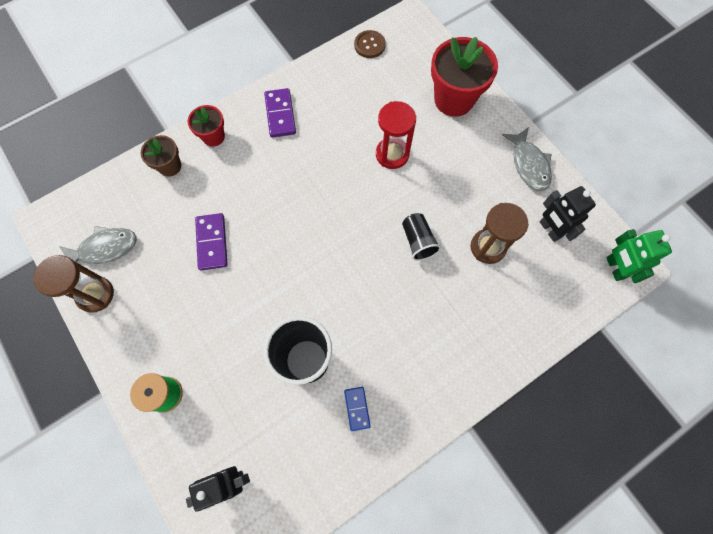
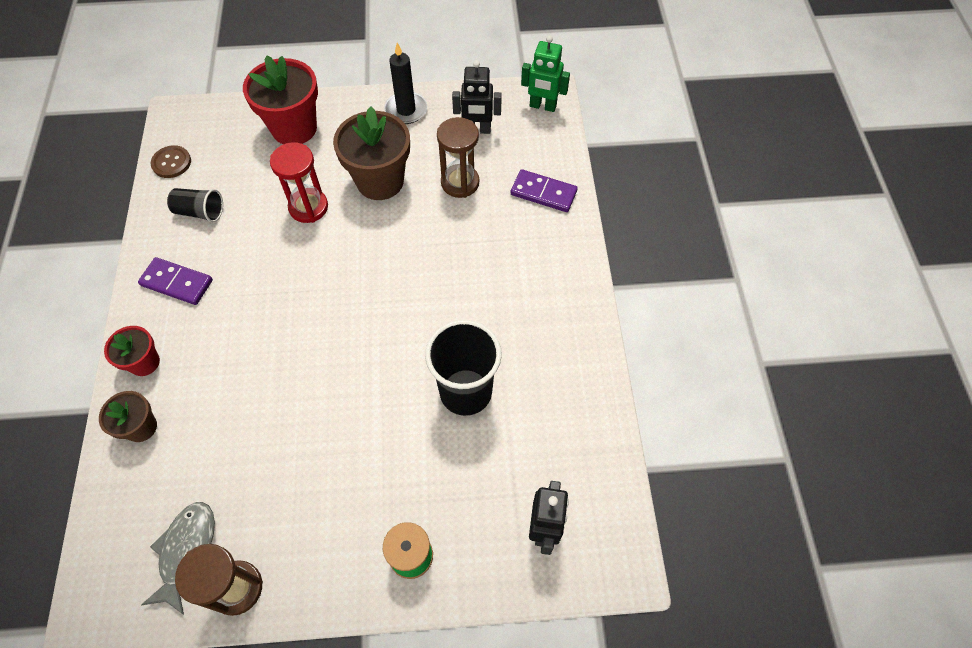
camera: 60 degrees left, 10 degrees down
(212, 242) = (272, 424): purple domino -> purple domino (543, 193)
(357, 408) = (541, 370): blue domino -> none
(418, 241) = (414, 233): black cup -> black cup (200, 212)
(448, 188) = (380, 181): none -> brown flower pot
(529, 164) = (406, 110): grey fish -> black candle

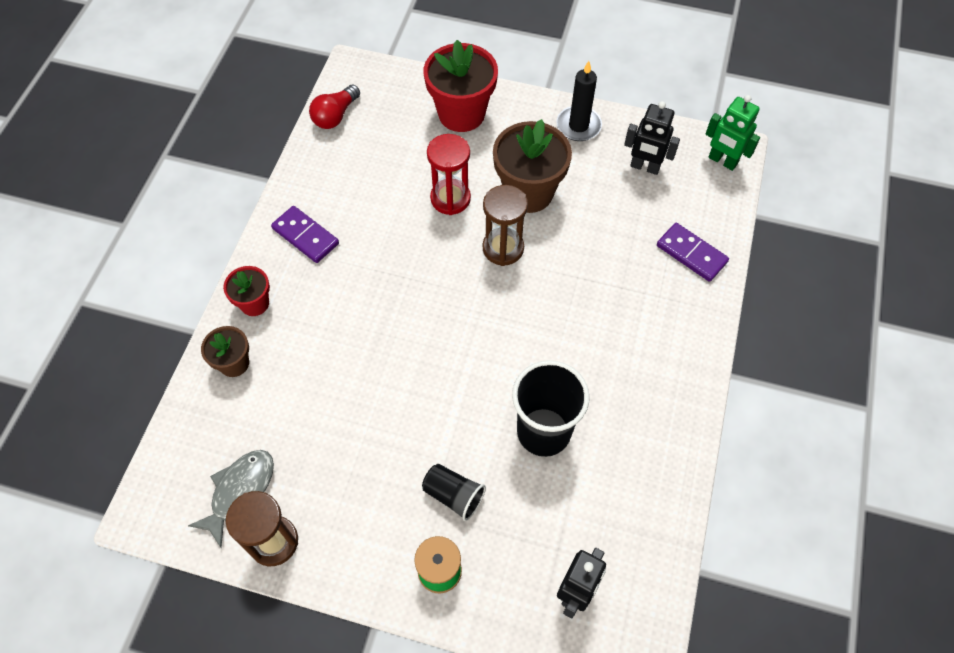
camera: 20 degrees right, 0 degrees up
(171, 163) = (335, 116): brown button -> red light bulb
(200, 212) = (347, 173): black cup -> black cup (453, 495)
(460, 183) = (608, 217): brown hourglass -> brown hourglass (503, 248)

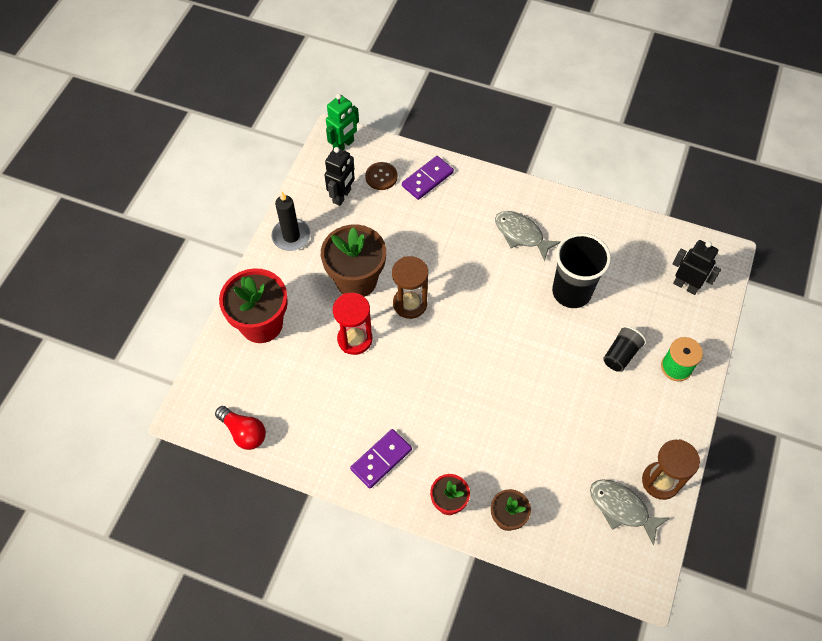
camera: 85 degrees left, 0 degrees up
(625, 367) = (521, 234): none -> grey fish
(683, 204) = (381, 177): none -> brown button

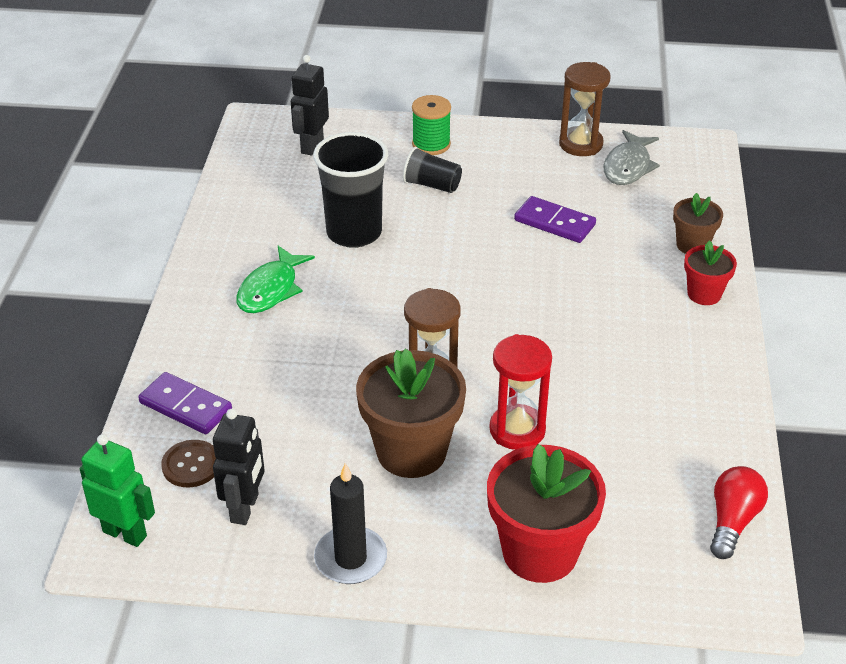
camera: 105 degrees left, 20 degrees down
(342, 196) = (245, 508): black robot -> black robot turned 90 degrees clockwise
(381, 459) = (685, 364): purple domino -> purple domino (554, 223)
(521, 234) = (271, 289): grey fish -> green fish

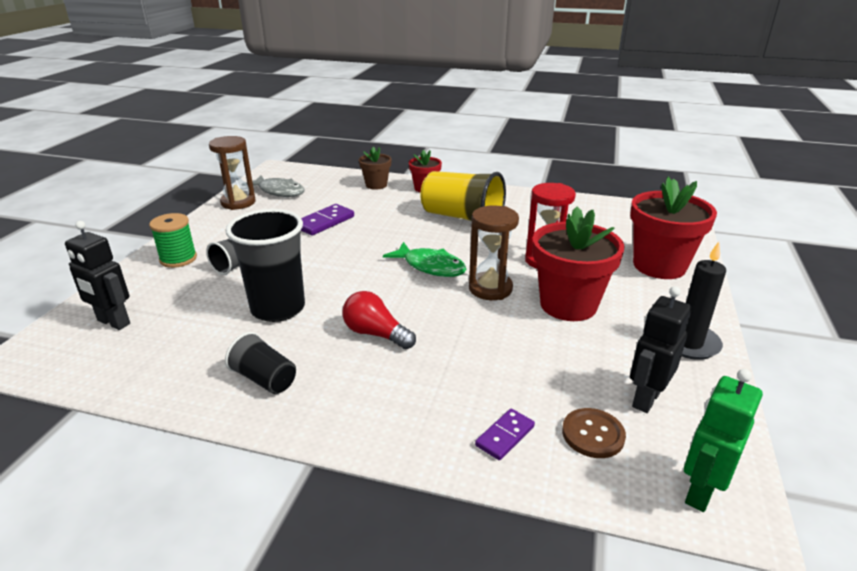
camera: 80 degrees left, 10 degrees down
(185, 406) = (505, 436): purple domino -> purple domino, size x0.64
(245, 252) = (265, 379): none -> black cup
(245, 508) = (646, 399): black robot -> black robot turned 75 degrees counterclockwise
(271, 289) = (337, 364): green fish -> green fish (430, 266)
(411, 451) = (568, 305): brown flower pot -> red flower pot
(618, 342) = (462, 218): none -> yellow cup
(732, 521) = (619, 208): red light bulb -> red light bulb (375, 334)

